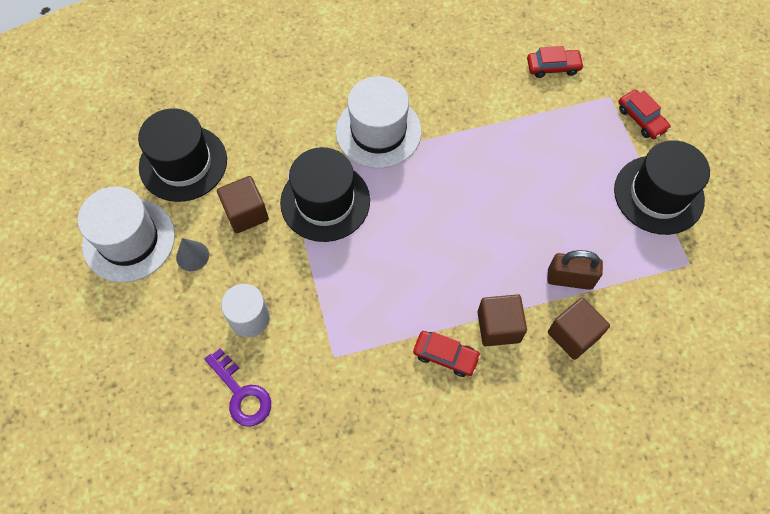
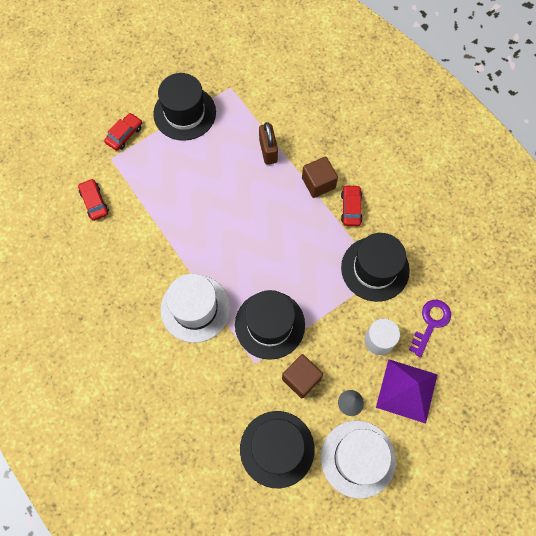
camera: 110 degrees left, 5 degrees up
(174, 325) = (406, 390): none -> purple pyramid
(345, 352) = (375, 269): none -> black hat
(573, 335) = (305, 140): brown cube -> none

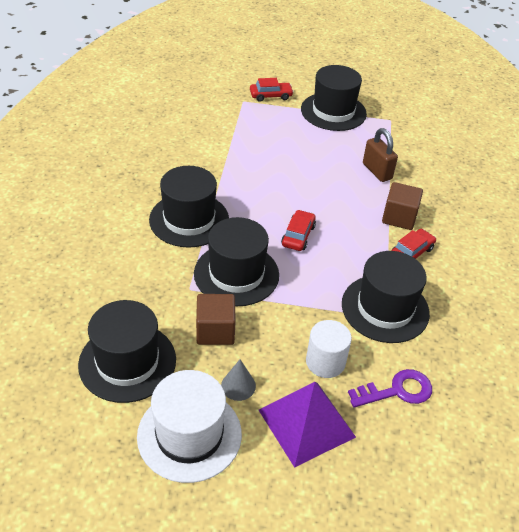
camera: 40 degrees right, 25 degrees down
(94, 202) = (199, 114): red car -> red car (298, 235)
(195, 308) = (189, 219): white hat -> black hat
(268, 151) = (377, 171): brown padlock -> brown padlock turned 60 degrees counterclockwise

